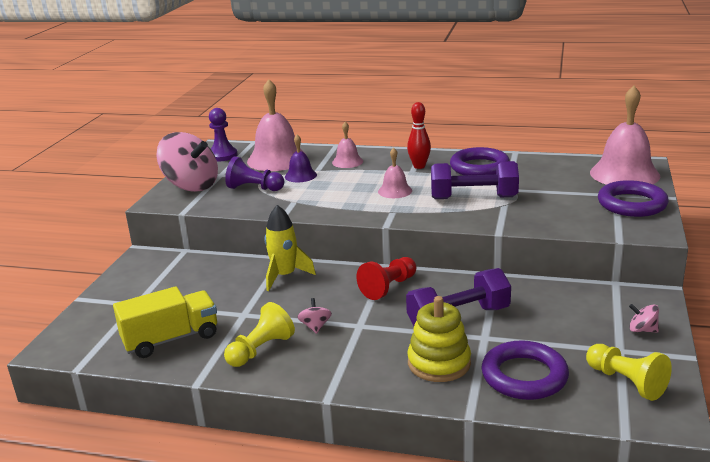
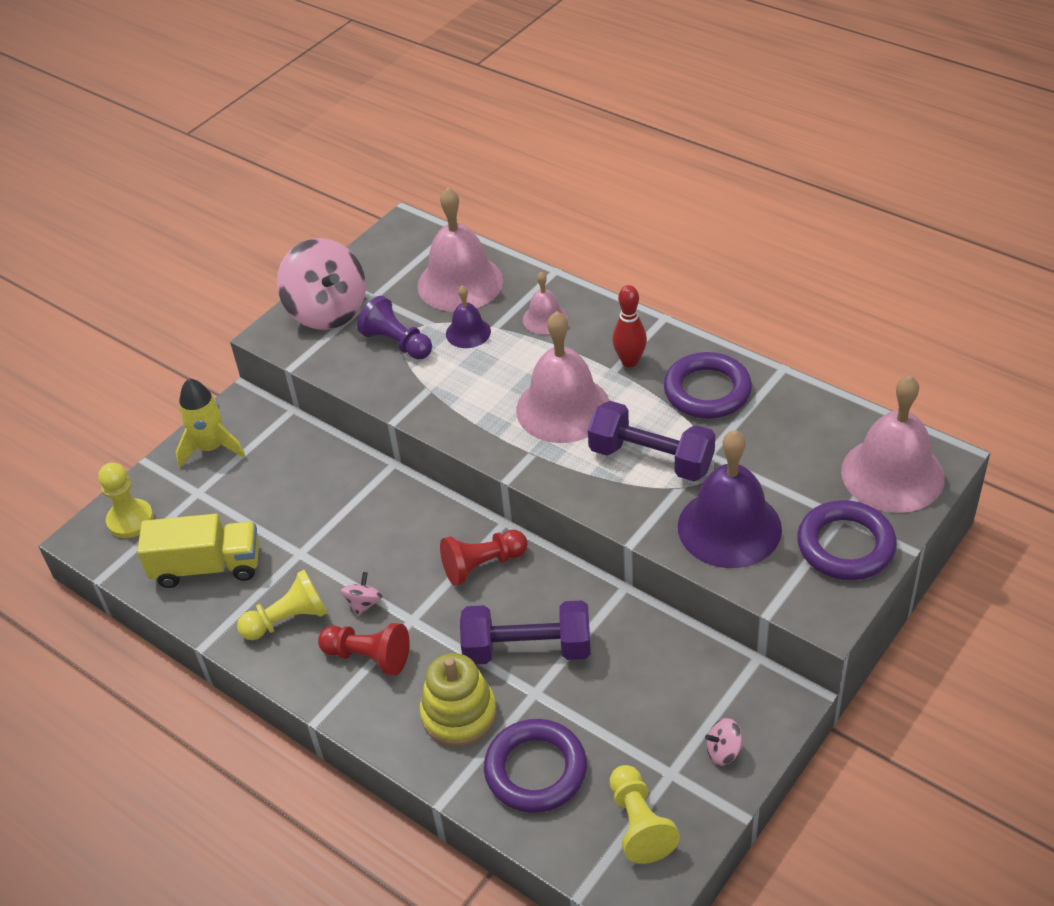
camera: 25 degrees right, 20 degrees up
(86, 331) = (130, 520): none -> yellow pawn
(223, 155) = (398, 251): purple pawn -> none
(285, 276) = (378, 500): yellow rocket -> yellow rocket (211, 448)
(342, 352) = (368, 657): none -> red pawn
(395, 191) = (563, 408): pink bell -> pink bell, size x1.97
(553, 213) = (729, 527): none -> purple bell
(642, 330) = (723, 751): pink spinning top -> pink spinning top turned 60 degrees counterclockwise

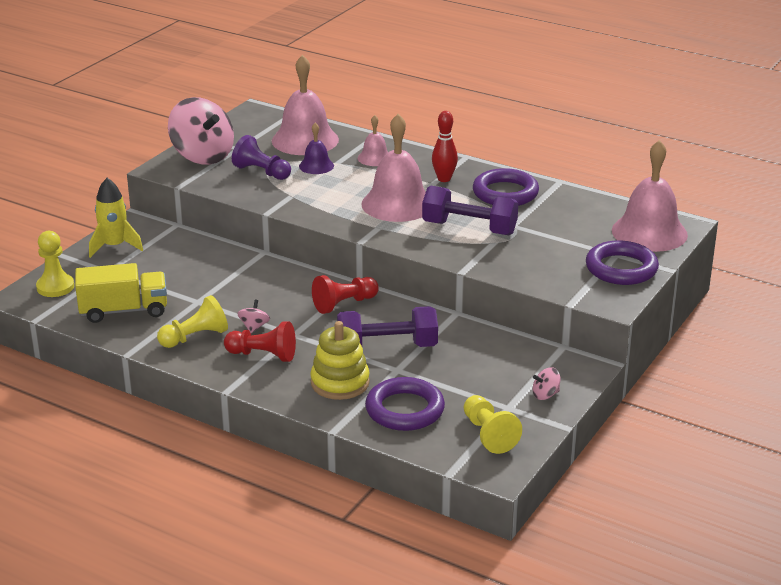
camera: 10 degrees left, 15 degrees down
(729, 527) = (534, 261): purple bell -> none

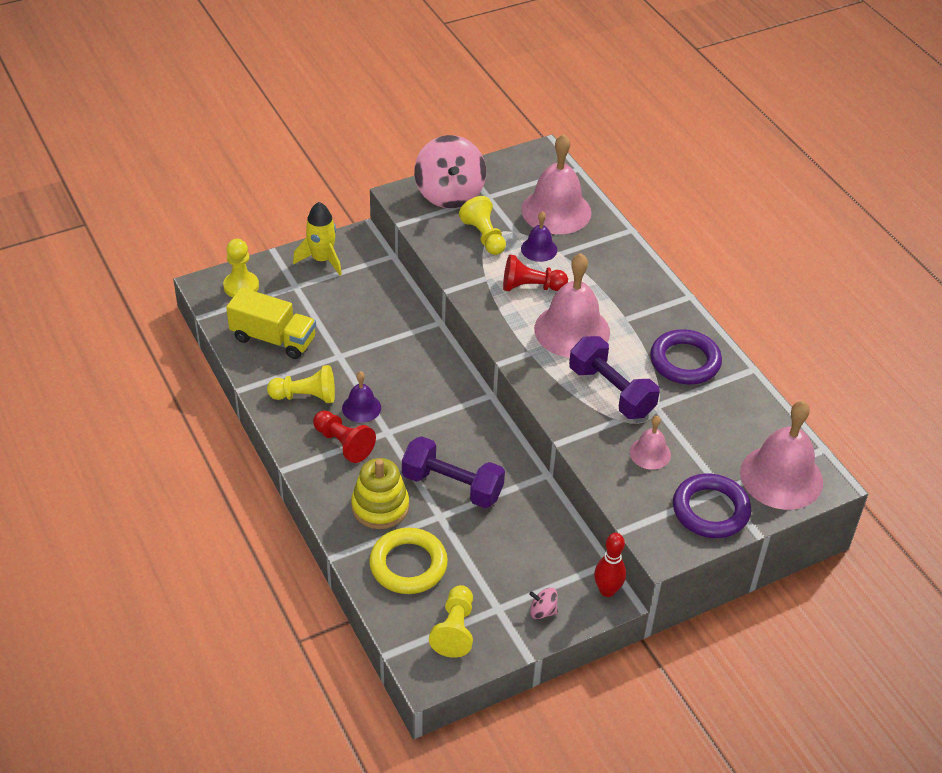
camera: 30 degrees right, 15 degrees up
(254, 327) = (361, 408): pink spinning top -> purple bell
(261, 172) = (484, 236): purple pawn -> yellow pawn
(344, 304) = (457, 417): red pawn -> red pawn (530, 287)
(374, 158) = (600, 261): pink bell -> pink bell (650, 453)
(405, 410) = (408, 565): purple ring -> yellow ring
(444, 179) = (642, 317): red bowling pin -> red bowling pin (607, 590)

